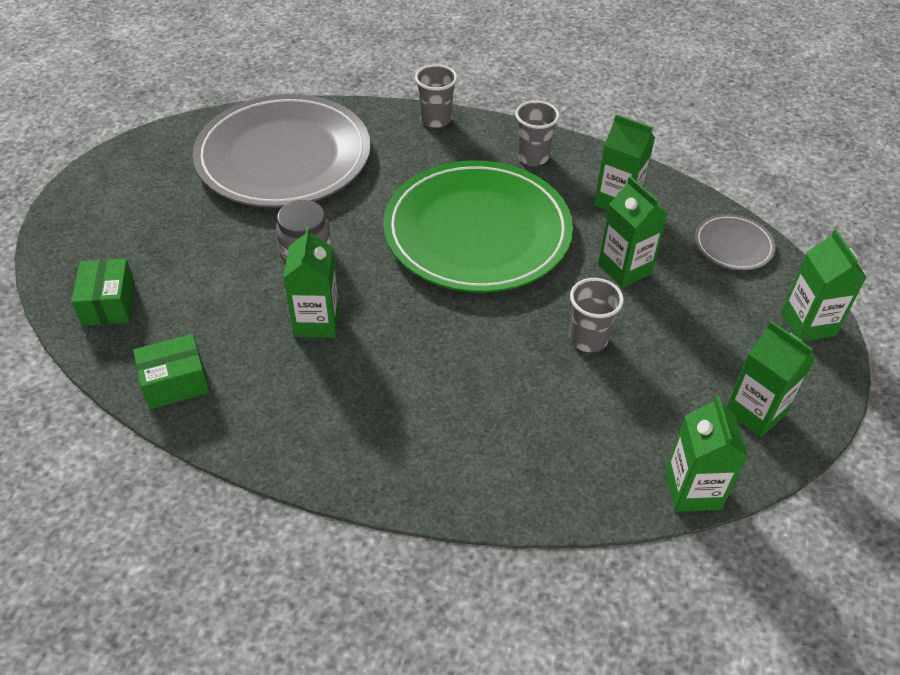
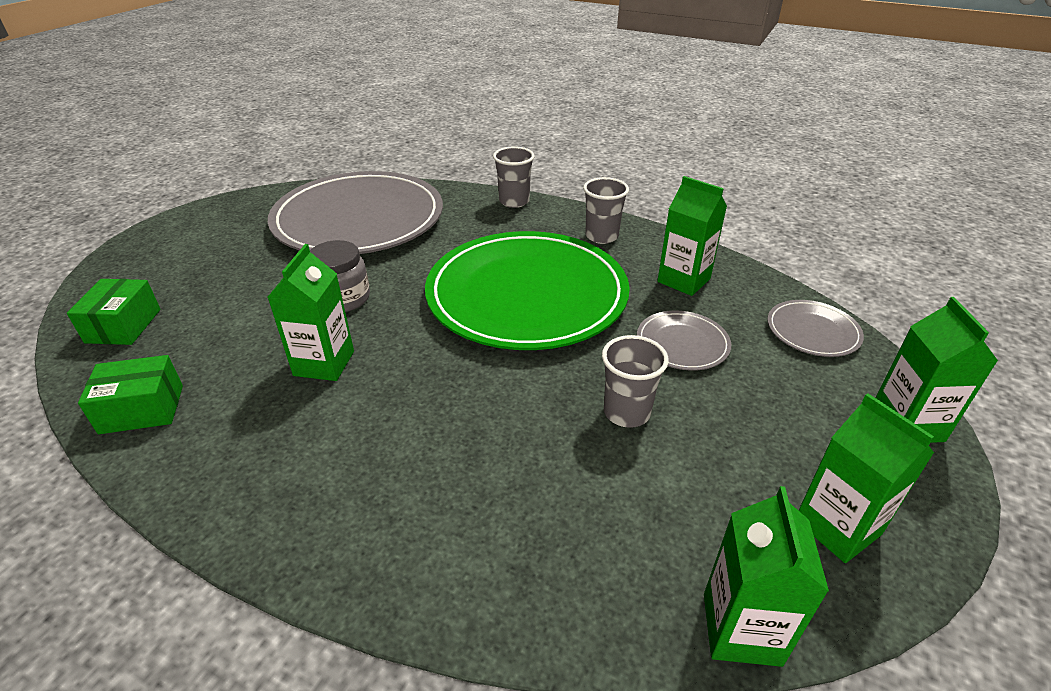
camera: 10 degrees right, 10 degrees down
(624, 269) = (682, 343): green carton -> grey plate

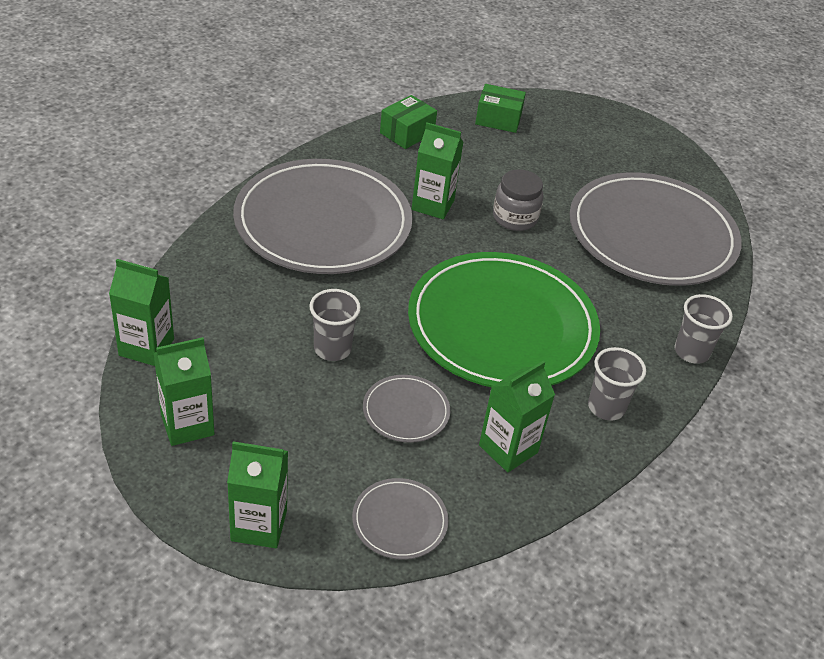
camera: 95 degrees right, 5 degrees up
(142, 409) = (407, 133): green box -> green box turned 45 degrees clockwise
(377, 467) = (323, 222): none -> grey plate

